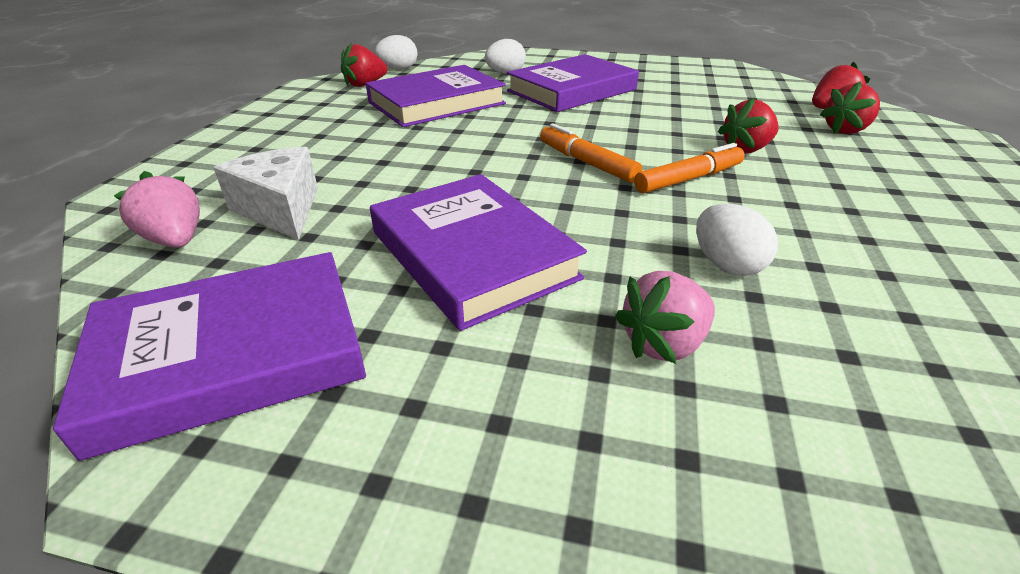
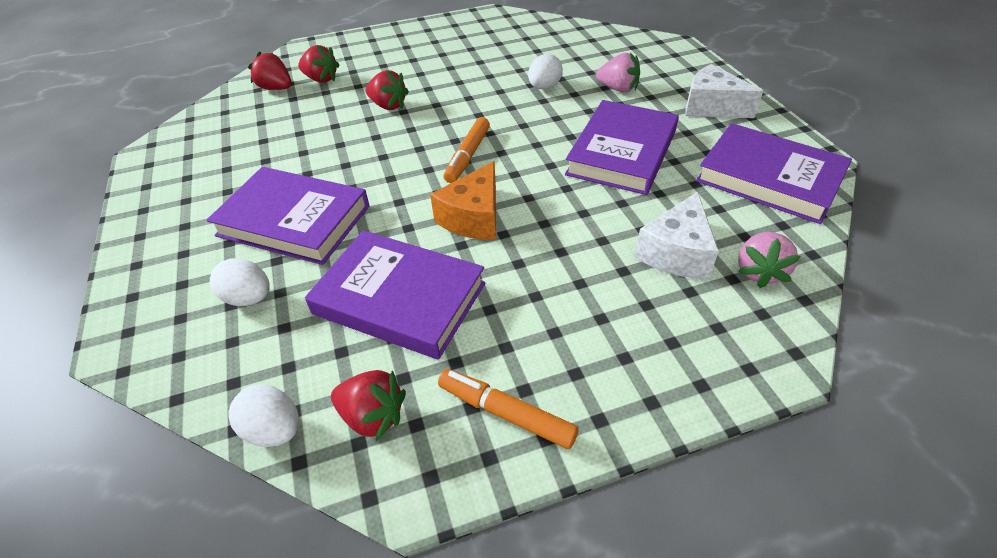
camera: 120 degrees left, 10 degrees up
(477, 441) = (711, 107): none -> white cheese
(483, 141) = (474, 217): none -> orange cheese
(688, 179) = (457, 115): orange marker -> orange marker (506, 413)

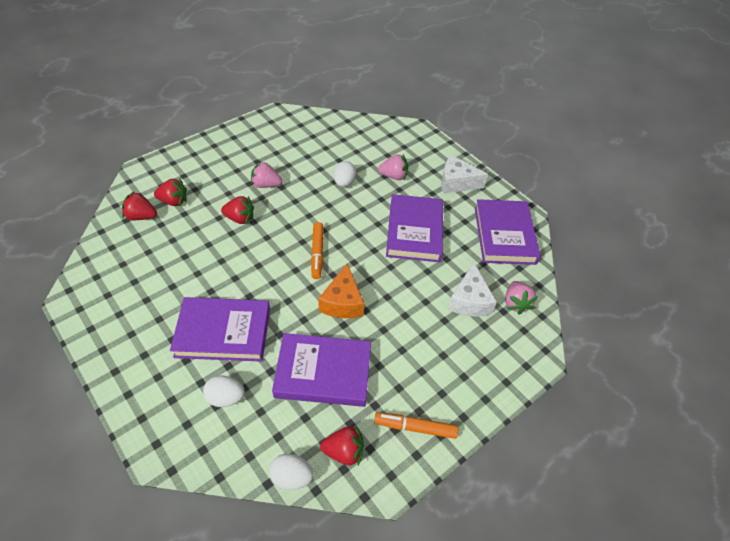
camera: 25 degrees left, 5 degrees up
(440, 77) = (266, 185): none -> pink strawberry
(769, 178) = (504, 235): purple book -> purple book turned 75 degrees clockwise

